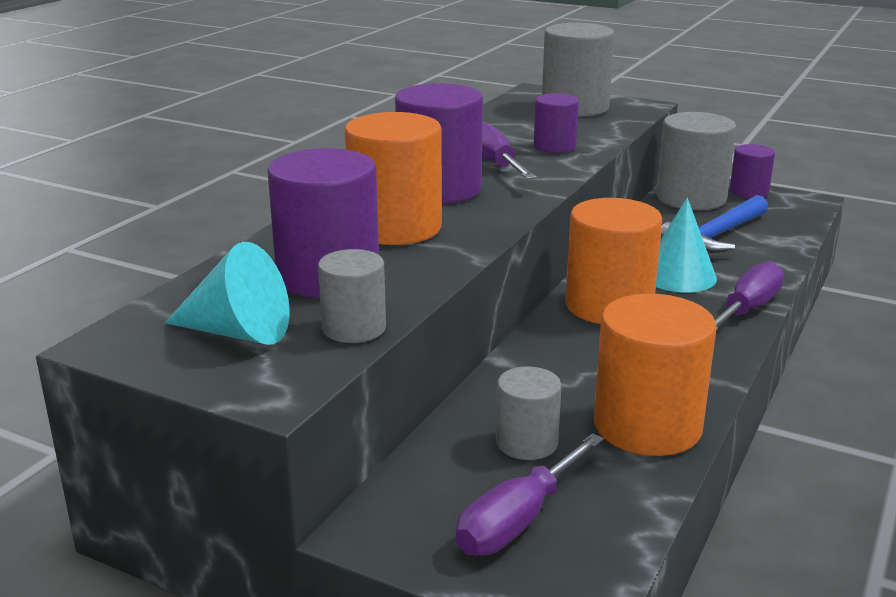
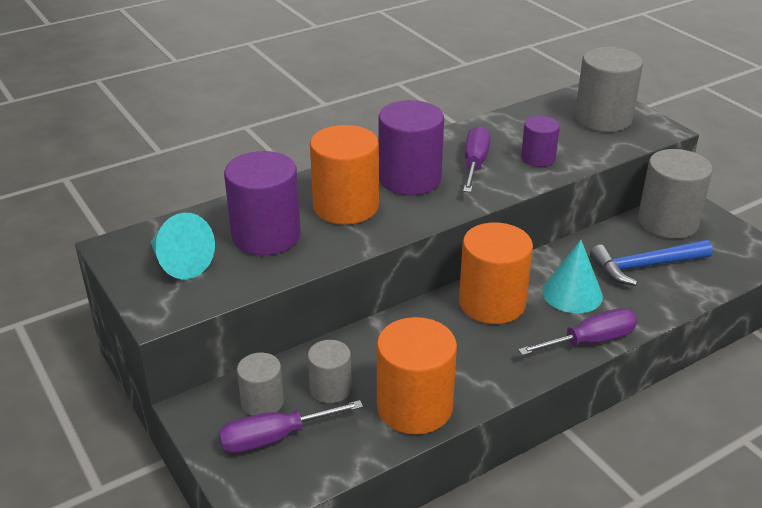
camera: 30 degrees right, 10 degrees up
(354, 328) = (241, 282): grey cylinder -> grey cylinder (262, 402)
(749, 192) = (726, 230): purple cylinder -> none

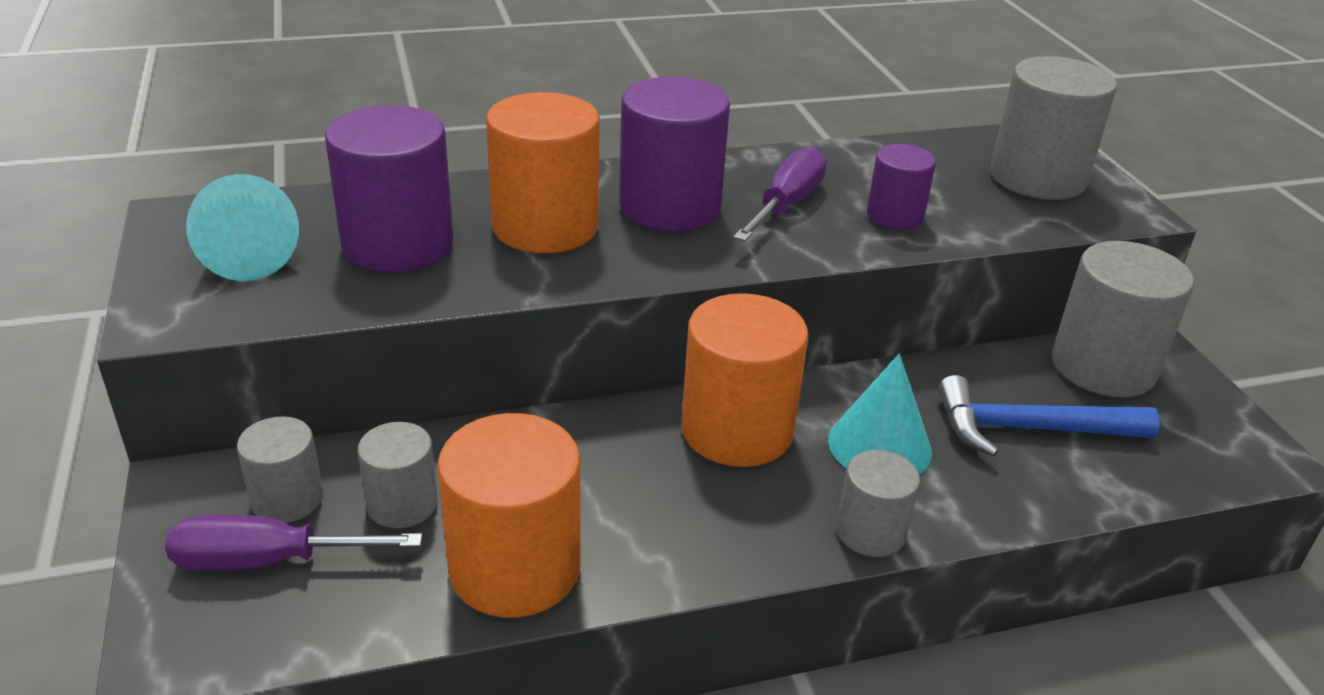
camera: 15 degrees right, 0 degrees up
(590, 341) = (870, 532): purple screwdriver -> grey cylinder

